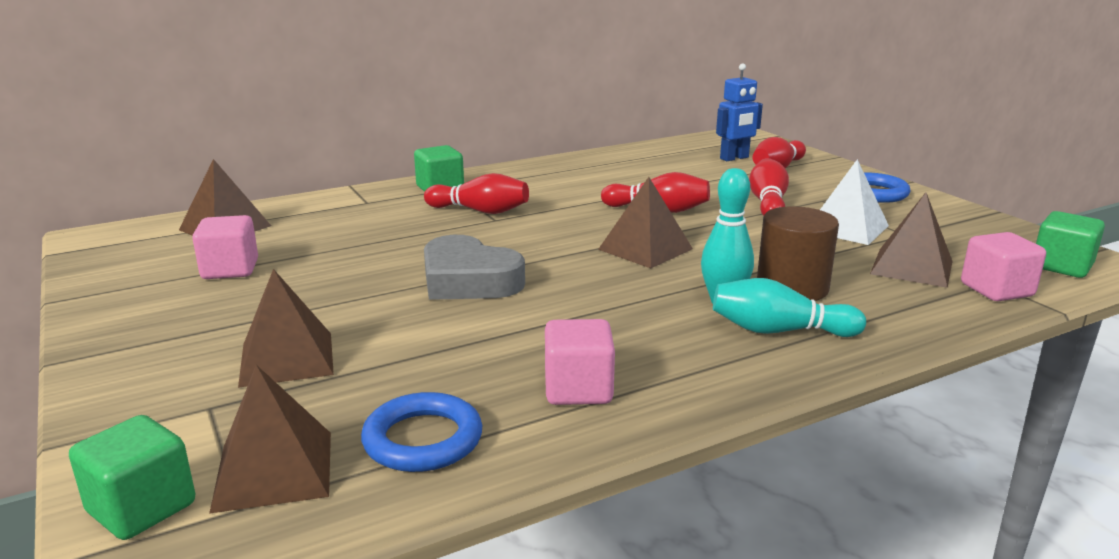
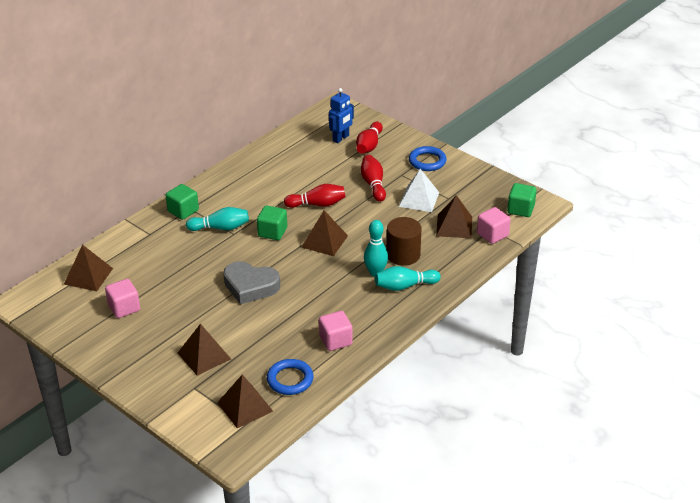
camera: 20 degrees left, 15 degrees up
(142, 508) = (211, 433): green cube -> green cube (272, 232)
(480, 211) = (220, 228): red bowling pin -> turquoise bowling pin

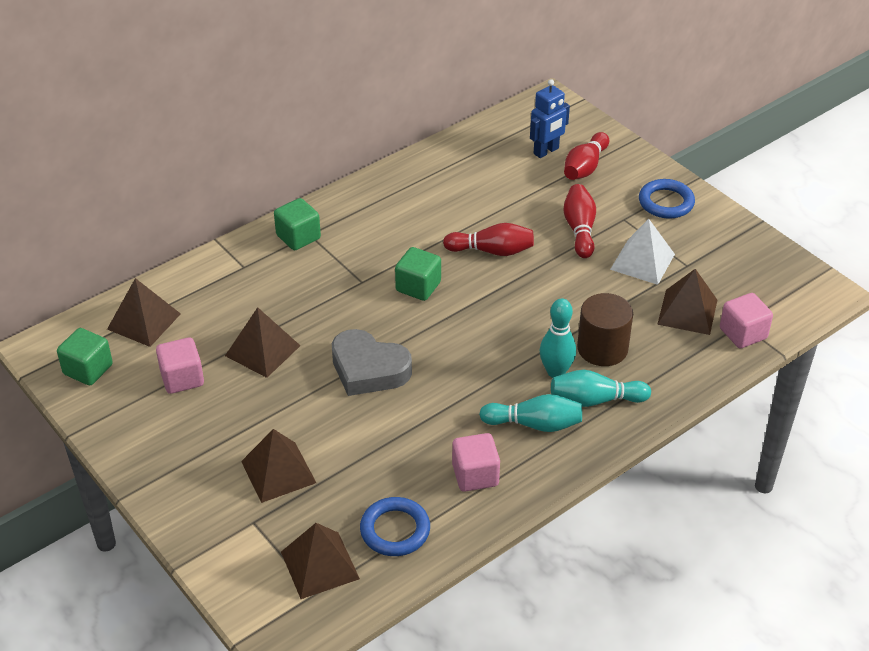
camera: 10 degrees right, 5 degrees up
(220, 228) = (345, 270): turquoise bowling pin -> turquoise bowling pin (534, 424)
(324, 241) = (490, 311): brown pyramid -> brown pyramid (262, 350)
(520, 209) = (793, 297): green cube -> green cube (88, 369)

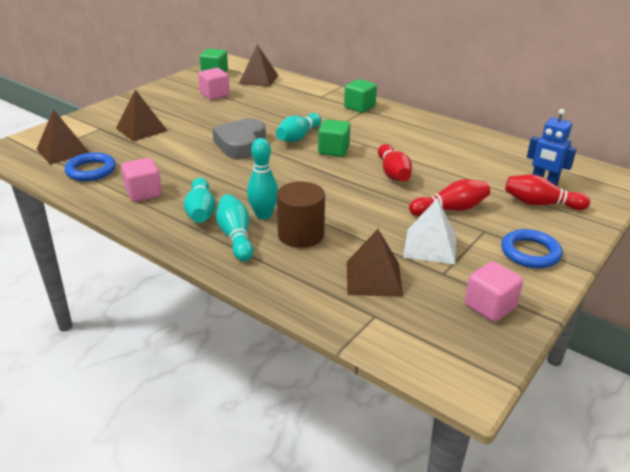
camera: 75 degrees right, 10 degrees down
(262, 350) = (246, 111): brown pyramid -> none
(368, 311) = (298, 137): none -> turquoise bowling pin
(743, 333) = (359, 317): pink cube -> pink cube (490, 306)

